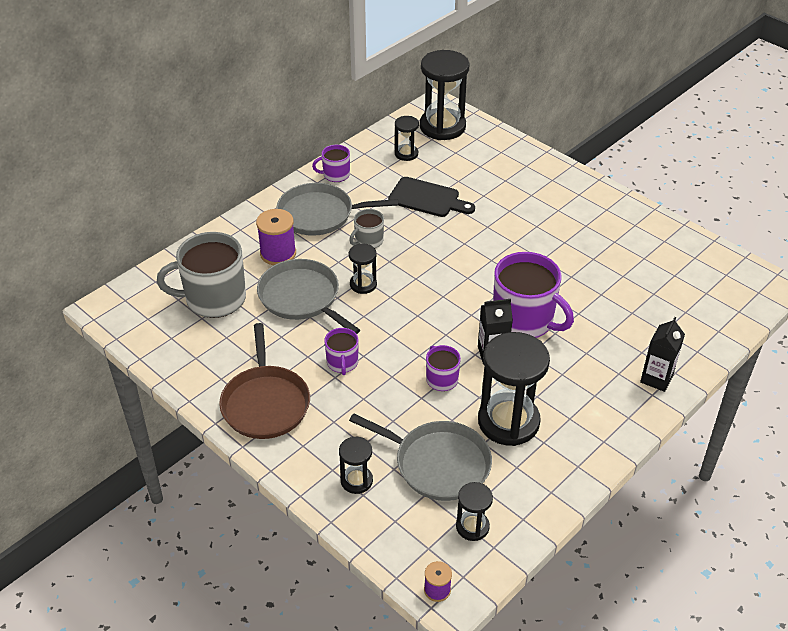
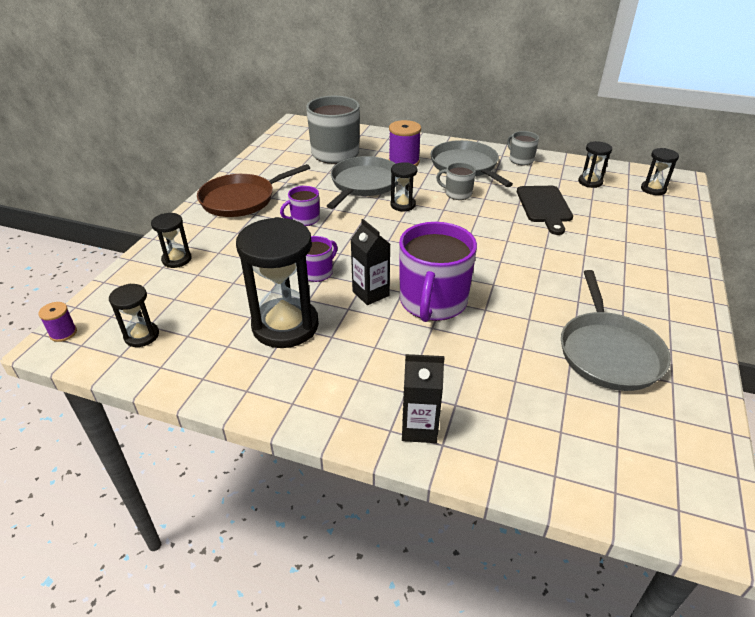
camera: 65 degrees right, 5 degrees down
(335, 175) = (520, 160): purple mug -> grey mug
(438, 463) = (212, 296): grey pan -> grey pan (608, 352)
(442, 127) = (653, 189): black hourglass -> black hourglass, size x0.50

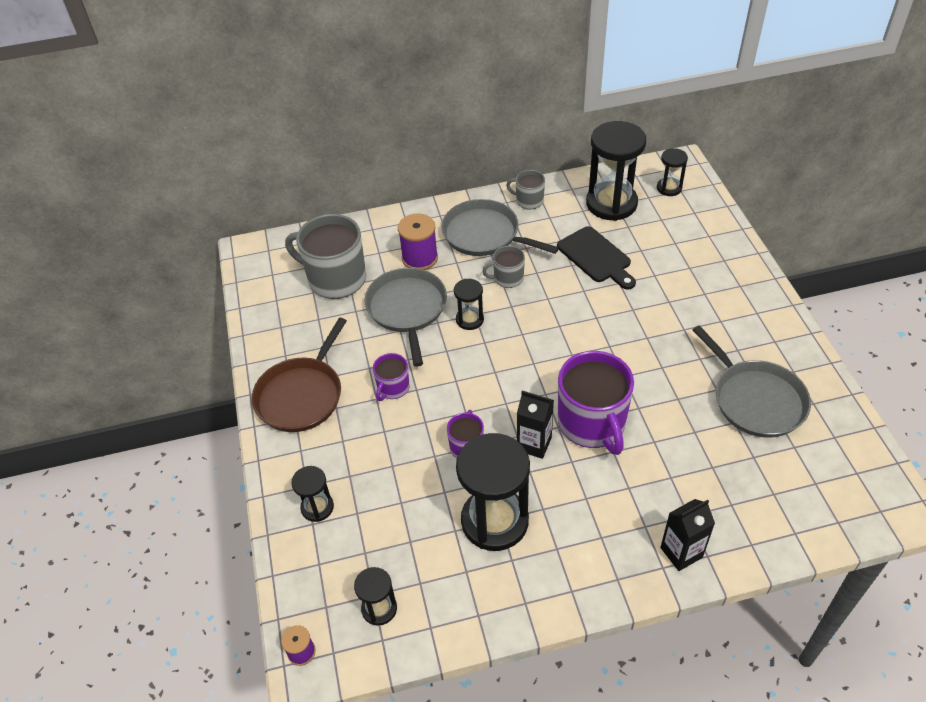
camera: 30 degrees left, 10 degrees up
(590, 182) = (611, 203): black hourglass -> black hourglass, size x2.01

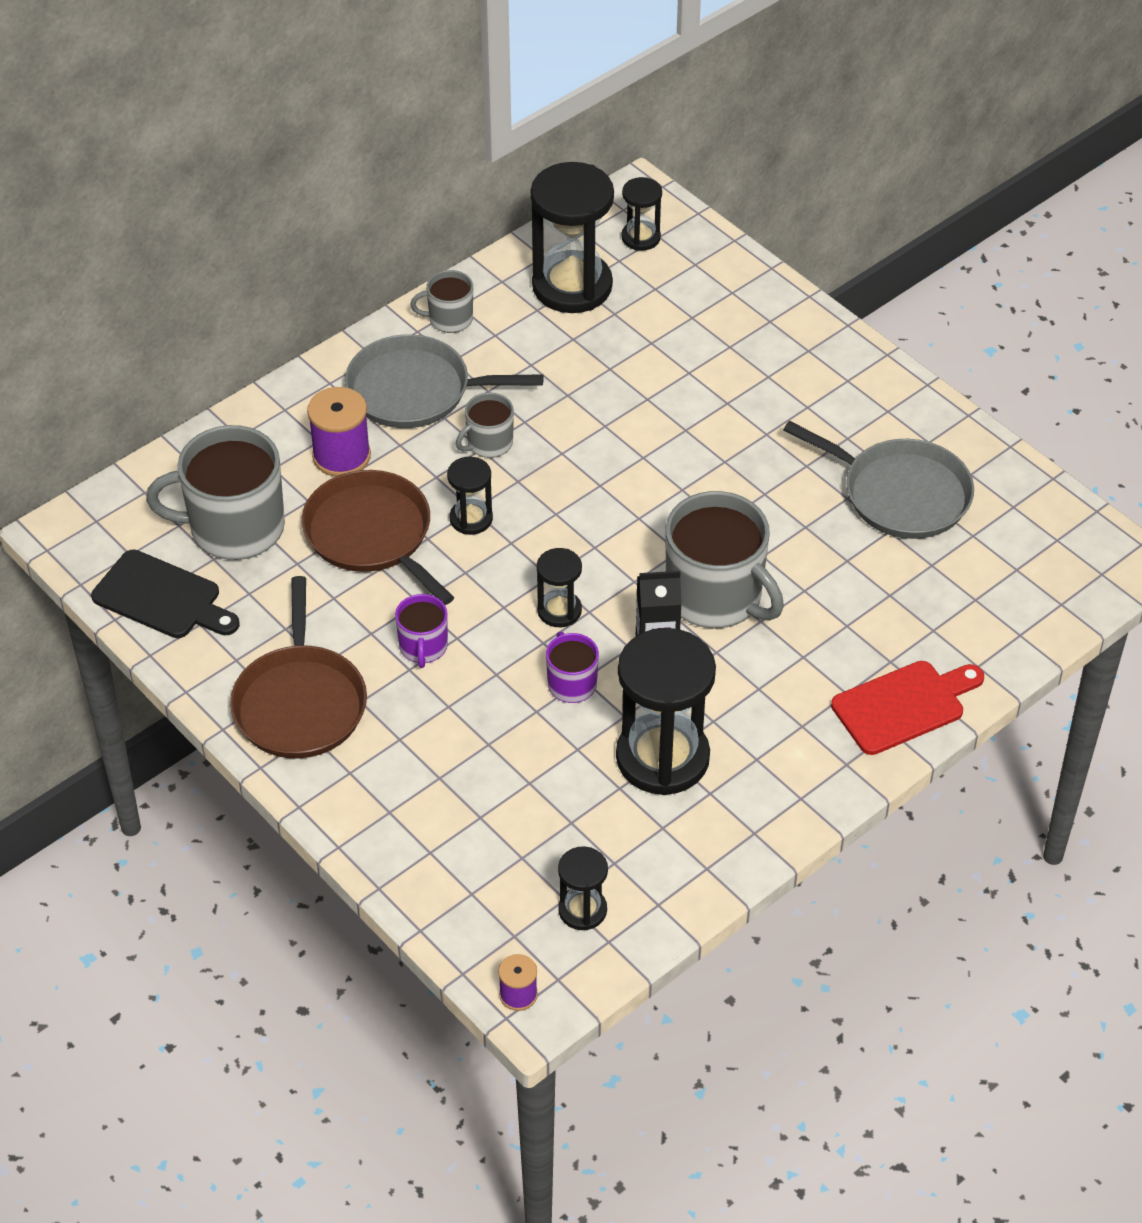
camera: 30 degrees left, 0 degrees up
(317, 507) = (423, 831): black hourglass -> black hourglass (559, 610)
(407, 309) = (372, 535): grey pan -> brown pan
(592, 424) = (715, 596): purple mug -> grey mug
(596, 257) = (595, 372): black cutting board -> black cutting board (162, 597)
(681, 552) = (903, 706): black carton -> red cutting board

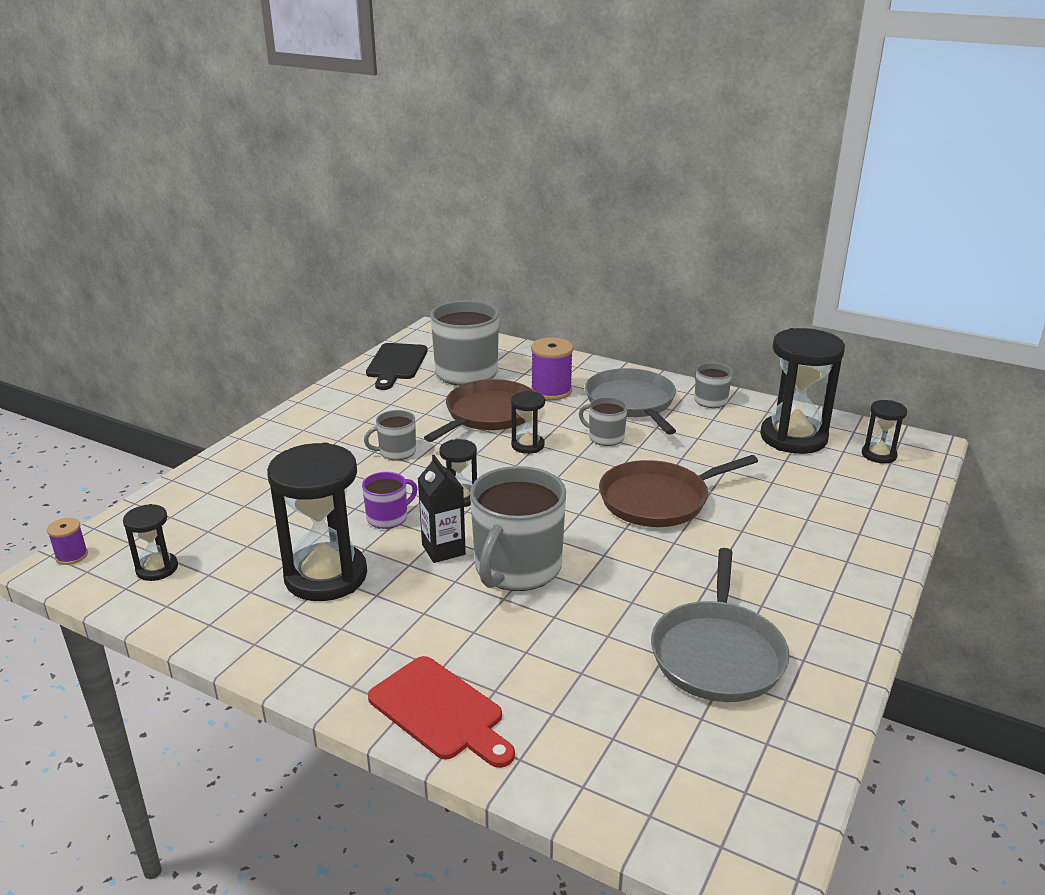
camera: 70 degrees right, 20 degrees down
(300, 703) = (328, 421): brown pan -> brown pan (658, 500)
(423, 647) = (396, 452): purple mug -> grey mug

